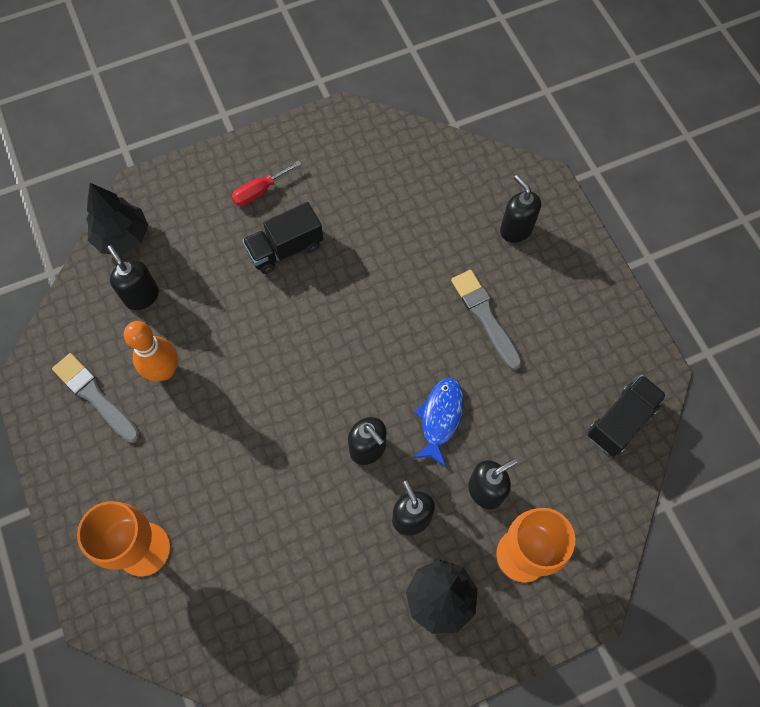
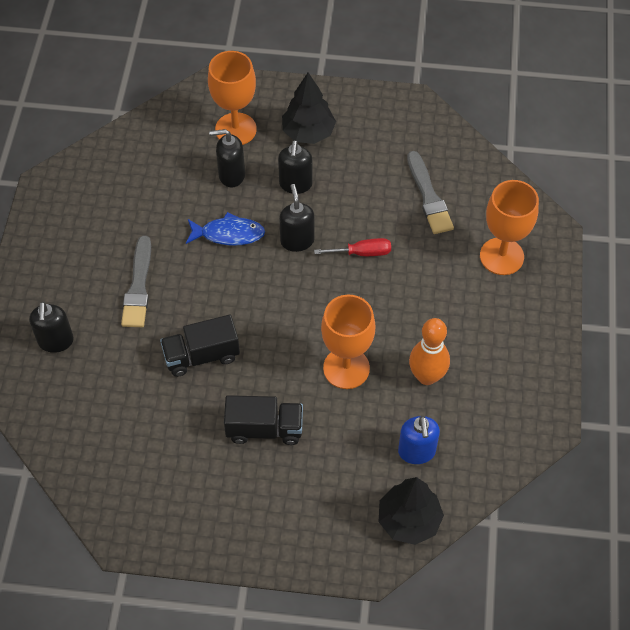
camera: 150 degrees left, 10 degrees down
(95, 396) = (494, 384): grey brush -> grey brush (429, 196)
(141, 296) = (416, 452): black soap dispenser -> blue soap dispenser
(244, 339) = (346, 368): none -> orange goblet
(259, 191) = (254, 499): red screwdriver -> red screwdriver (362, 253)
(440, 418) = (229, 234): blue fish -> blue fish turned 135 degrees counterclockwise
(621, 421) = (101, 169): black truck -> black truck (201, 355)

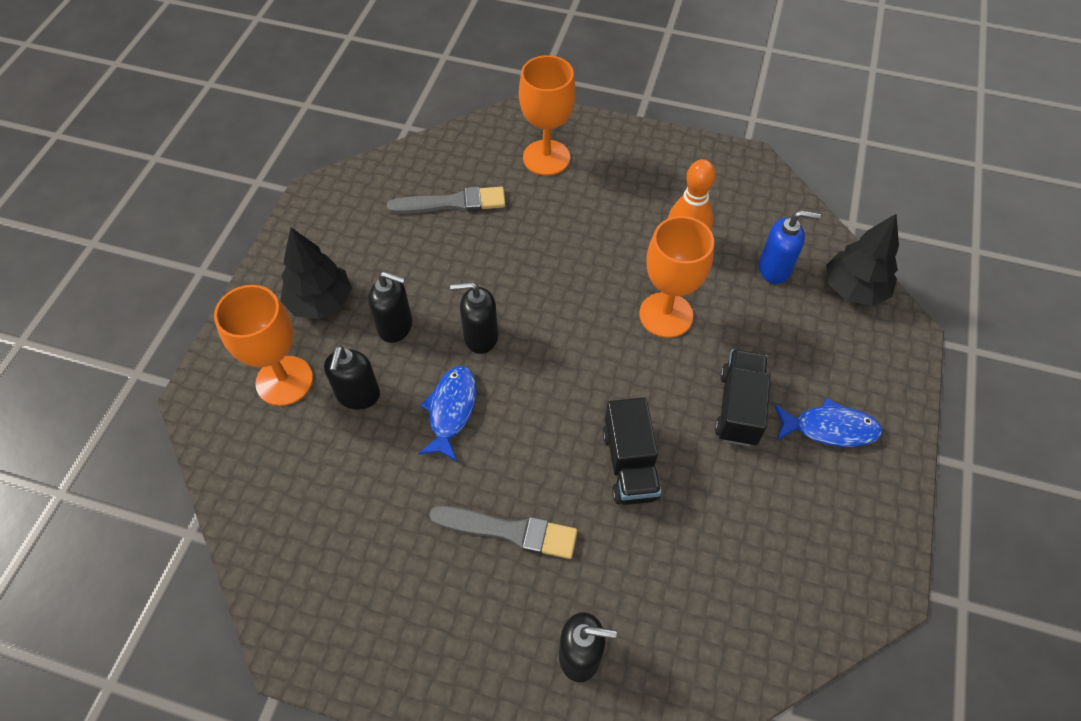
camera: 80 degrees left, 0 degrees up
(256, 499) = (830, 428): none -> blue fish
(362, 253) = (513, 275): red screwdriver -> none

